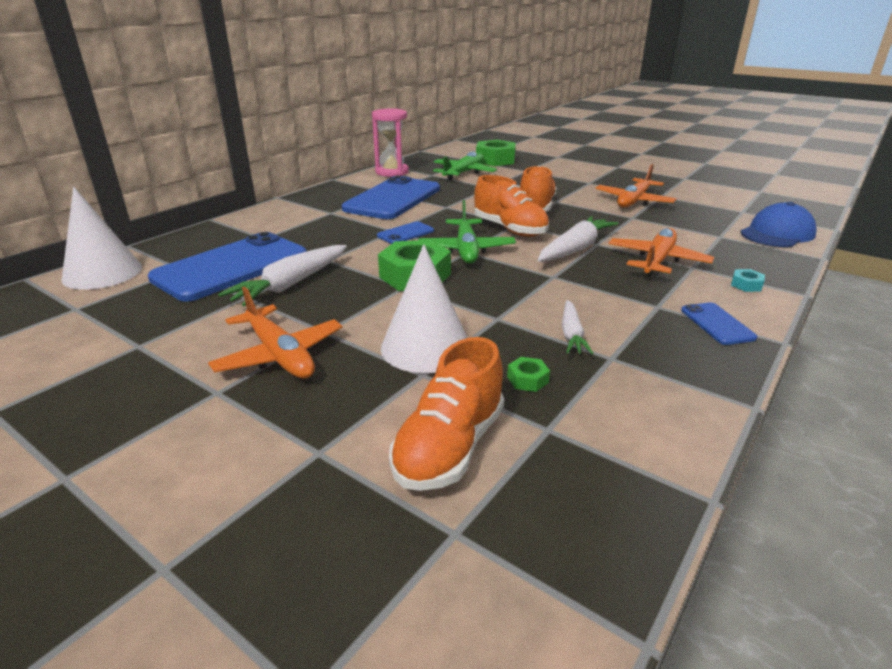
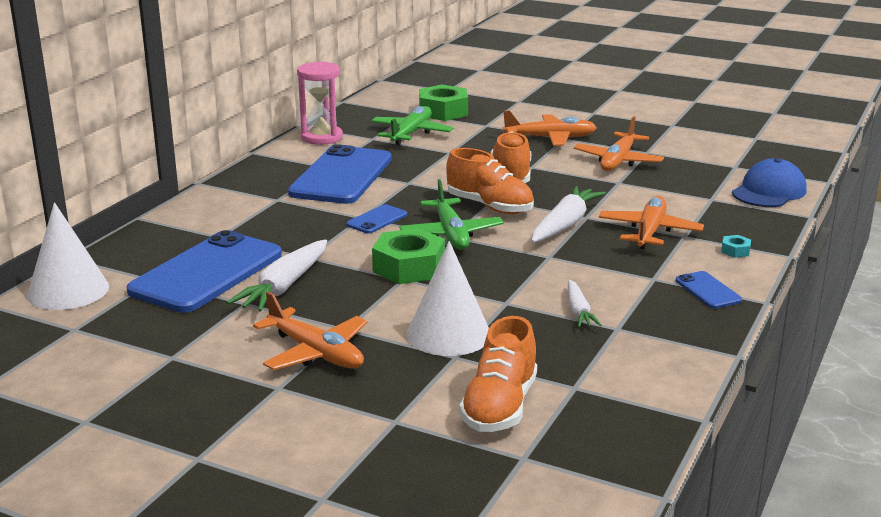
camera: 10 degrees left, 5 degrees down
(527, 379) = (548, 352): green nut -> none
(578, 182) = (550, 138): none -> orange plane

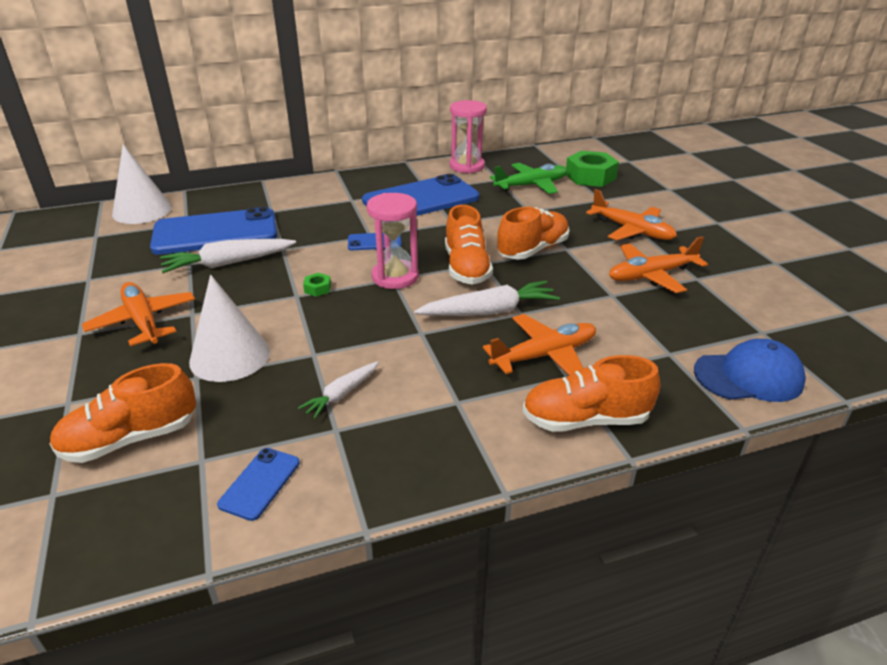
camera: 45 degrees right, 10 degrees up
(316, 353) = (143, 321): orange plane -> orange plane turned 150 degrees clockwise
(409, 267) = (317, 288): green nut -> green nut, size x0.43
(451, 234) = (395, 277): green plane -> pink hourglass
(708, 290) = (477, 444): blue phone -> blue phone (260, 483)
(735, 251) = (585, 420): turquoise nut -> orange shoe

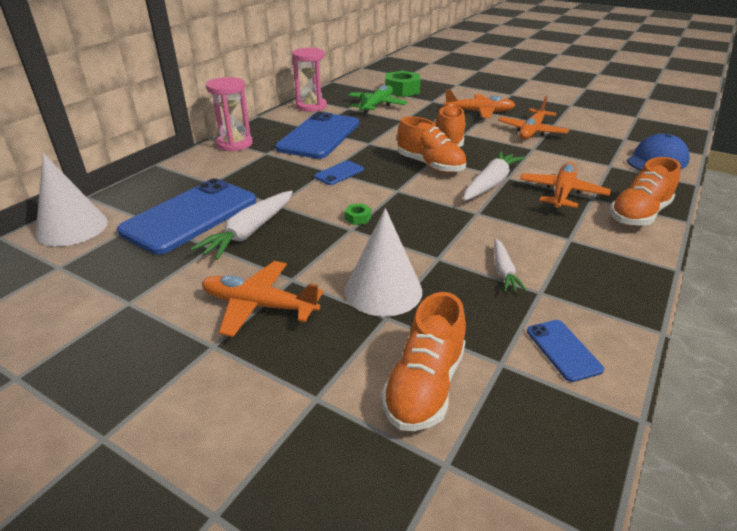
camera: 40 degrees left, 0 degrees up
(395, 277) = (396, 188): pink hourglass -> pink hourglass (234, 144)

